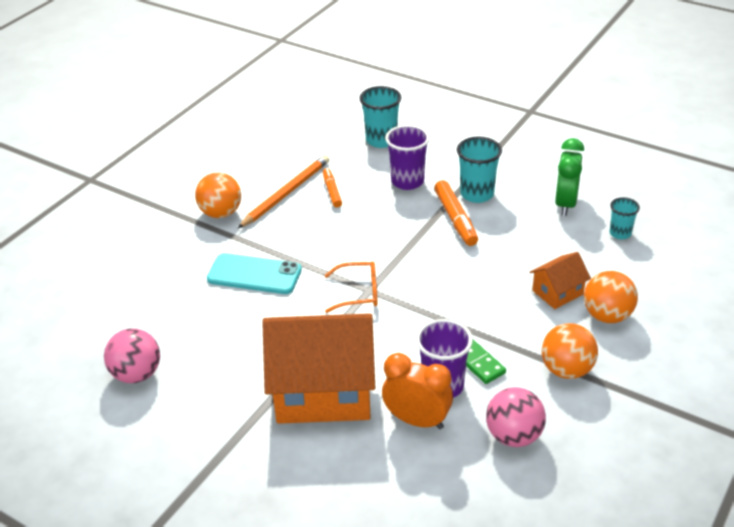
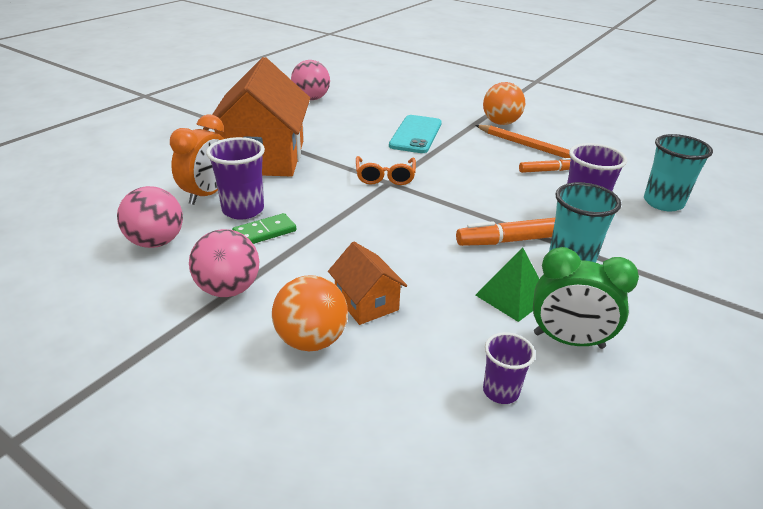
camera: 90 degrees right, 5 degrees down
(528, 224) = (512, 296): none -> green pyramid
(566, 370) = (228, 289): orange ball -> pink ball
(620, 233) = (500, 391): turquoise cup -> purple cup

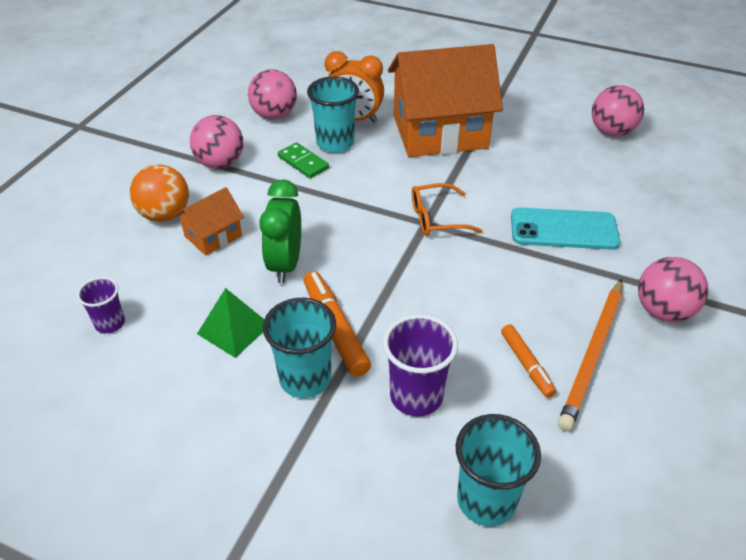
camera: 80 degrees right, 10 degrees up
(243, 210) = (335, 143): purple cup -> turquoise cup
(500, 123) = (663, 311): orange ball -> pink ball
(568, 340) = (172, 370): green clock -> green clock (285, 264)

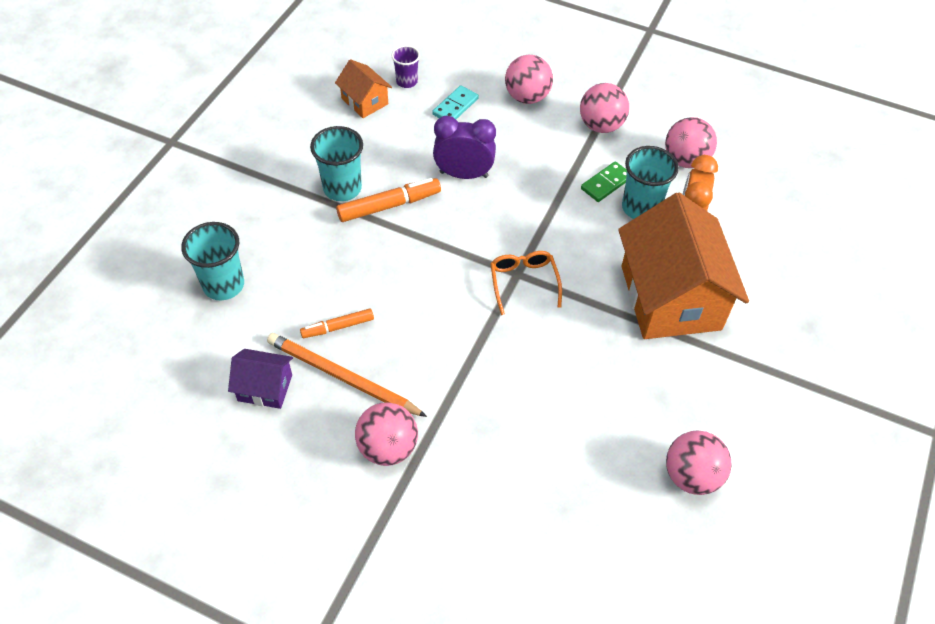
camera: 90 degrees right, 10 degrees up
(165, 215) = (527, 97): orange ball -> pink ball
(169, 274) = (455, 106): none -> turquoise domino
(213, 236) = (500, 128): orange house -> orange house (364, 101)
(234, 329) = (395, 147): green pyramid -> none
(285, 264) = (463, 174): green clock -> purple clock
(416, 396) = (317, 252): purple cup -> none
(563, 229) = (506, 387): turquoise phone -> none
(631, 428) = (265, 388): none -> purple house

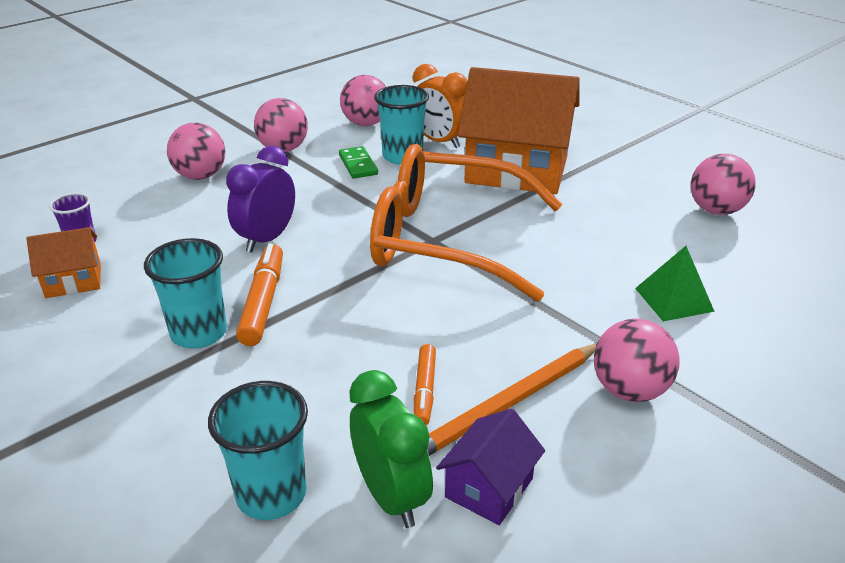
camera: 65 degrees left, 20 degrees down
(241, 341) = (391, 496): none -> green clock
(455, 106) = (161, 220): turquoise domino -> none
(517, 460) = (674, 299): none -> green pyramid
(523, 282) = (447, 239): orange glasses -> orange glasses, size x2.46

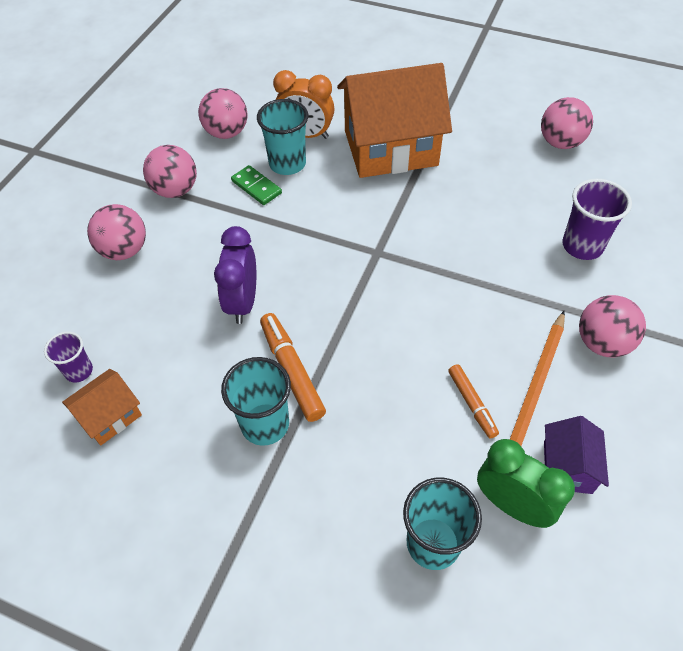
camera: 25 degrees left, 20 degrees up
(447, 239) = (387, 247): orange glasses -> none
(674, 299) = (582, 246): green pyramid -> purple cup

